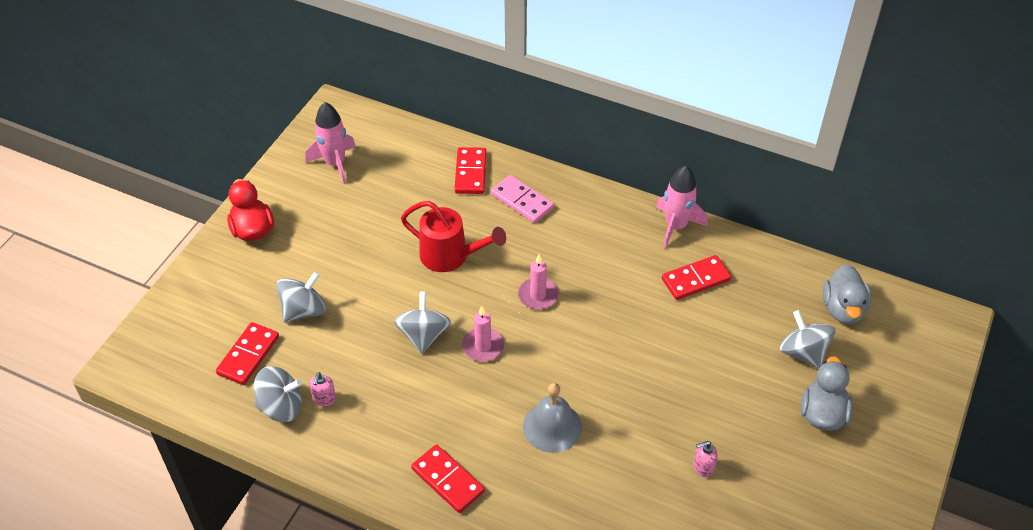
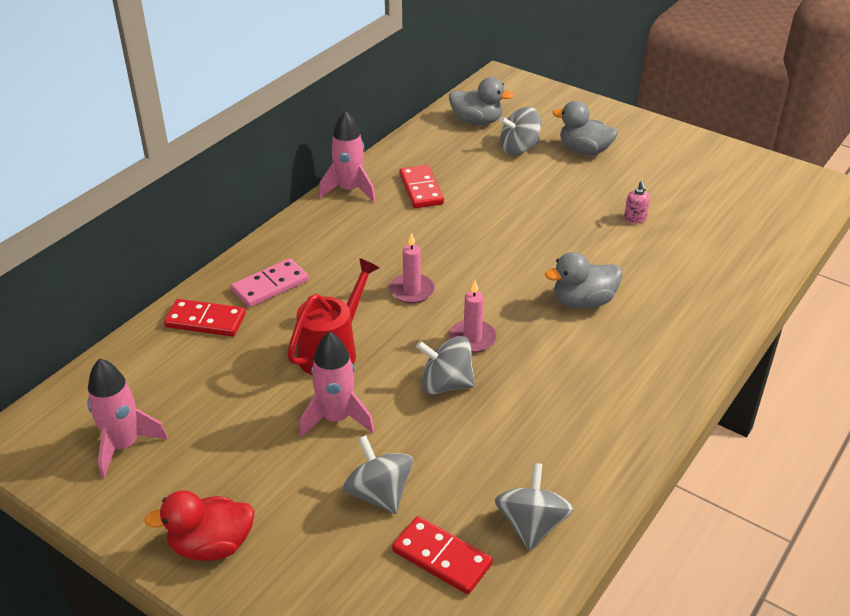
camera: 80 degrees left, 10 degrees down
(324, 399) = (525, 480): pink soap dispenser -> none
(375, 272) = (336, 418): none -> pink rocket
(448, 480) = (645, 383): red domino -> none
(552, 426) = (583, 301): grey bell -> grey duck

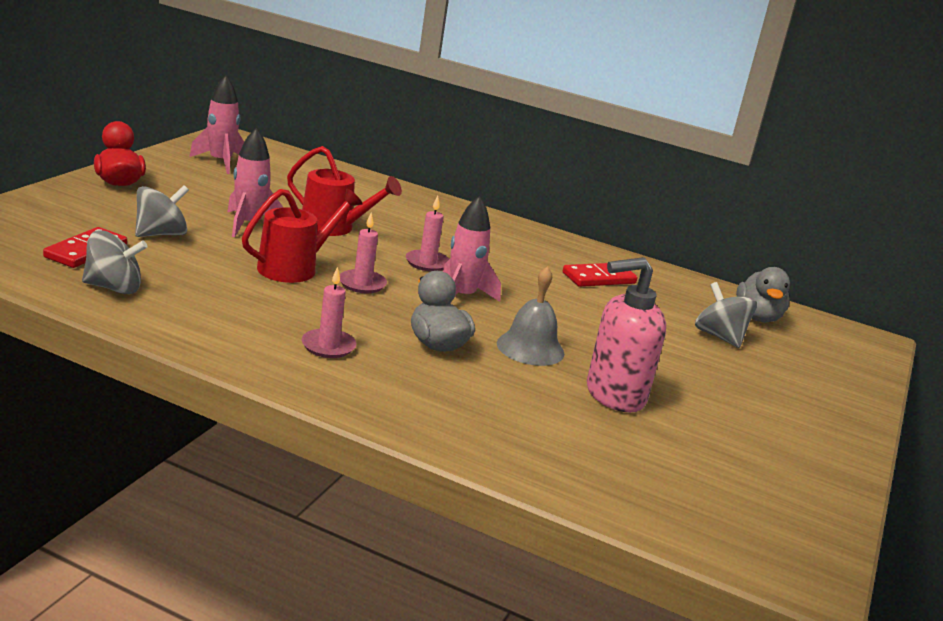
camera: 75 degrees right, 15 degrees down
(205, 320) = (363, 187): red domino -> none
(270, 286) = (415, 210): pink domino -> none
(349, 190) = (576, 246): pink rocket -> pink rocket (462, 297)
(446, 384) = (295, 268): grey spinning top -> red watering can
(572, 249) = (530, 348): none -> grey bell
(584, 150) = (747, 378): grey duck -> none
(608, 368) = (328, 346): none -> pink candle
(635, 219) = (614, 395): pink soap dispenser -> pink soap dispenser, size x2.48

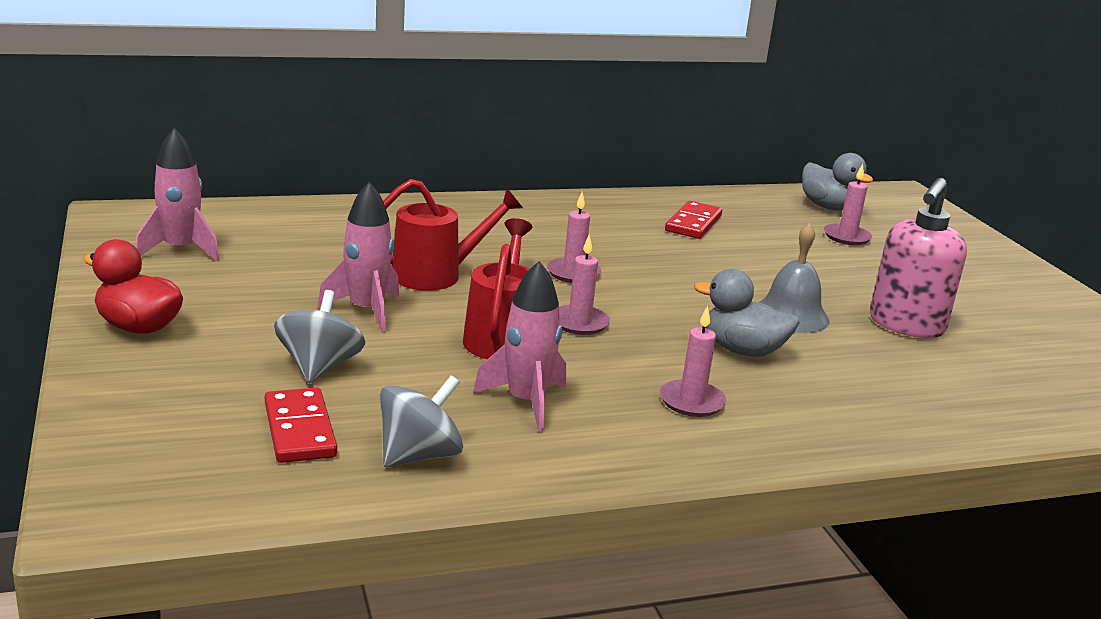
camera: 40 degrees left, 0 degrees up
(462, 297) = (661, 293): pink rocket -> pink rocket (526, 402)
(719, 337) = (846, 237): grey spinning top -> pink candle

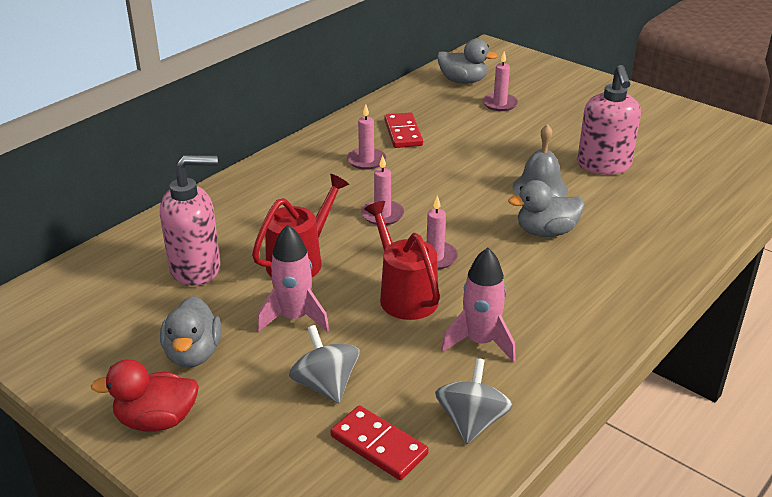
camera: 30 degrees left, 10 degrees up
(181, 250) = (90, 329): pink rocket -> none
(238, 298) = (193, 354): none -> grey duck
(331, 245) = (196, 269): none -> pink soap dispenser
(691, 402) = (564, 289): pink candle -> pink candle (366, 160)

